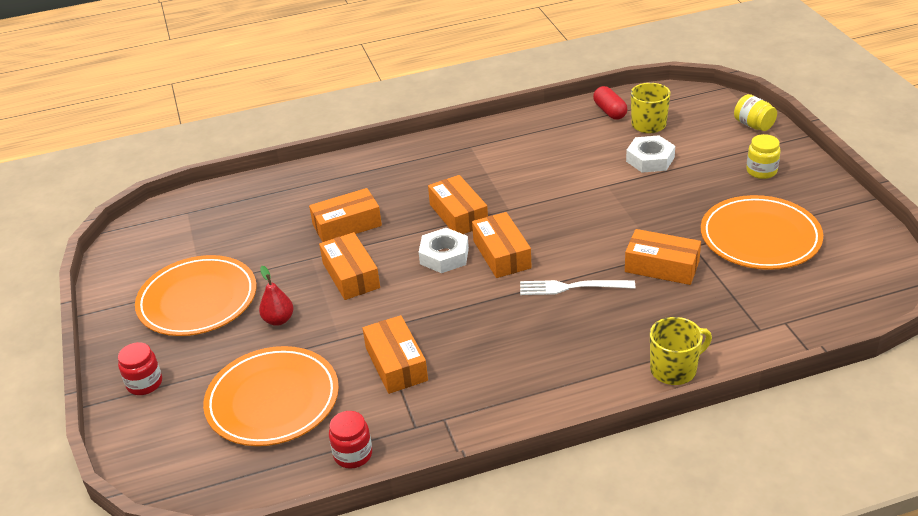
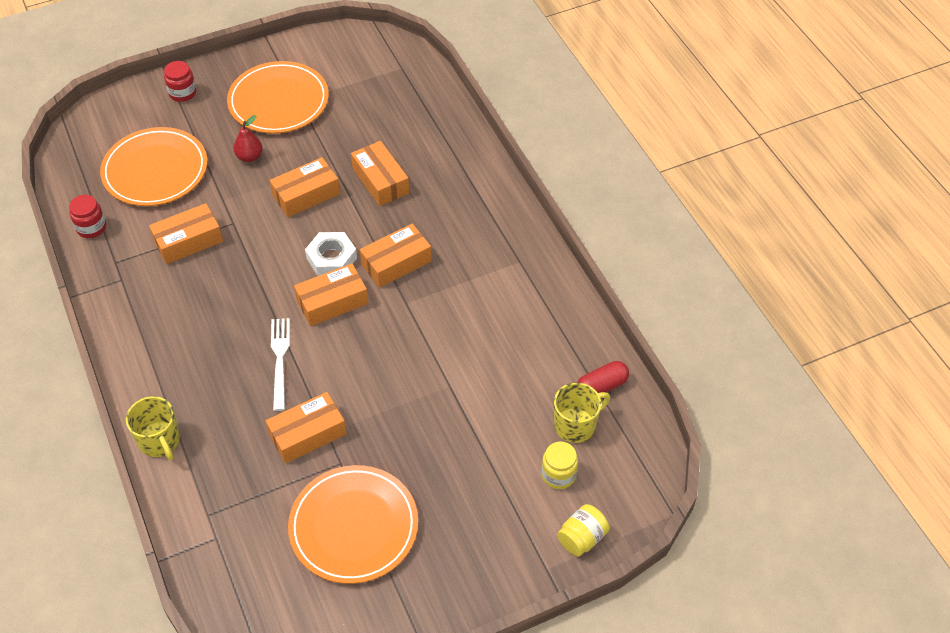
camera: 80 degrees right, 15 degrees up
(650, 159) = (501, 426): white nut -> none
(661, 266) = (307, 434): orange box -> orange box turned 45 degrees clockwise
(761, 171) = (480, 538): yellow jar -> yellow jar (558, 475)

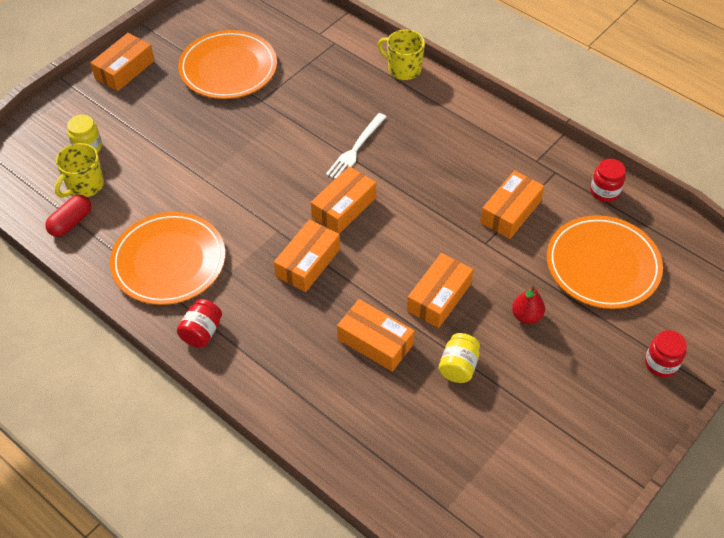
camera: 155 degrees right, 0 degrees up
(278, 101) = (551, 396): orange plate -> orange plate (169, 261)
(280, 360) = (356, 149): white fork -> white fork turned 60 degrees clockwise
(307, 434) = (298, 109): orange box -> orange box (125, 69)
(331, 258) = (370, 244): white nut -> none
(517, 238) = (202, 332): none -> red jar
(582, 538) = (56, 115): yellow jar -> yellow jar (458, 367)

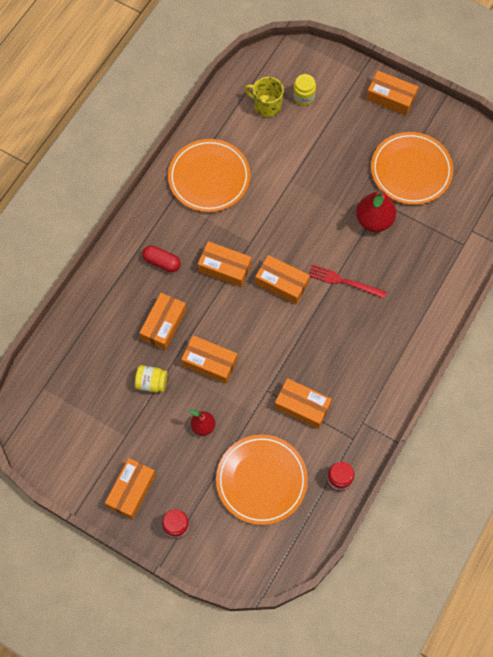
camera: 80 degrees right, 15 degrees up
(71, 222) = (231, 107): red capsule -> red capsule (162, 262)
(202, 332) = (153, 213): red jar -> none
(283, 110) = (374, 220): none -> red pear
(356, 149) = (344, 281): white fork -> red fork
(403, 69) = (445, 304): yellow mug -> none
(611, 410) = (131, 490): none -> orange box

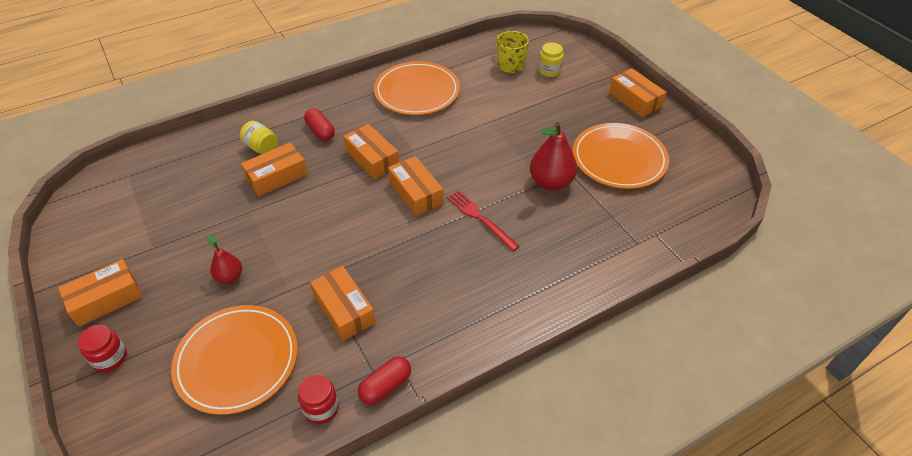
camera: 30 degrees right, 20 degrees down
(151, 383) = (220, 216): yellow jar -> yellow jar (261, 147)
(209, 362) = (288, 225): orange box -> none
(368, 443) = (385, 386): none -> red capsule

